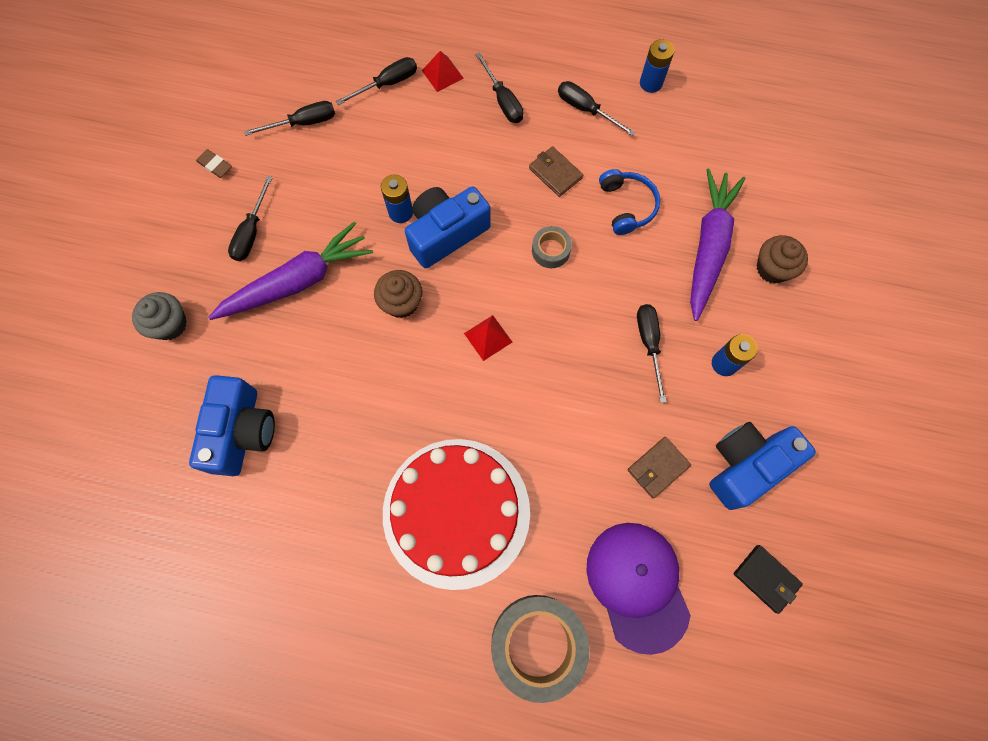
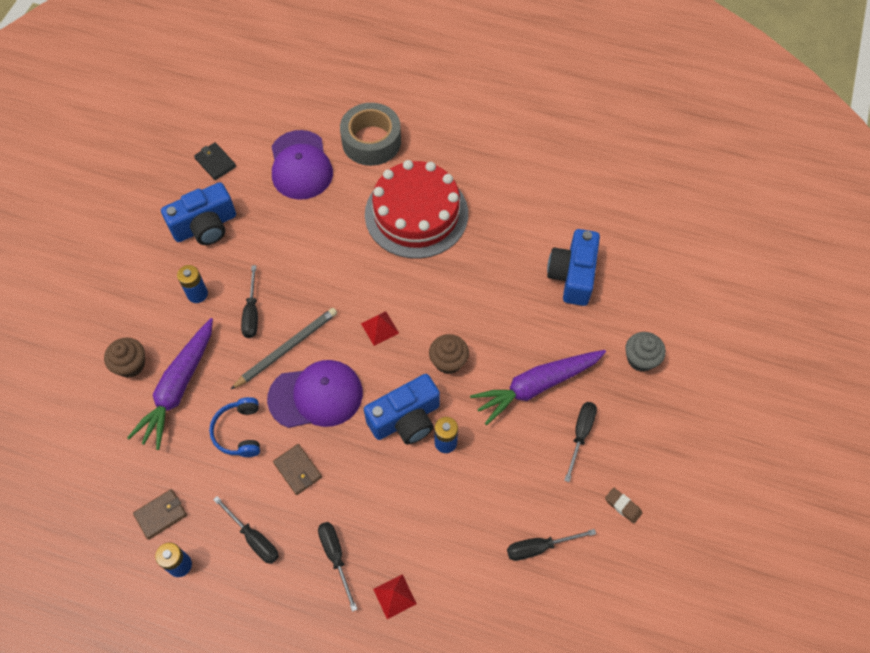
camera: 175 degrees left, 10 degrees down
(387, 84) = (453, 588): black screwdriver -> none
(550, 250) = (316, 396): grey tape -> purple cap
(596, 302) = (286, 349): none -> grey pencil
(658, 468) = (268, 229): brown wallet -> brown wallet (161, 515)

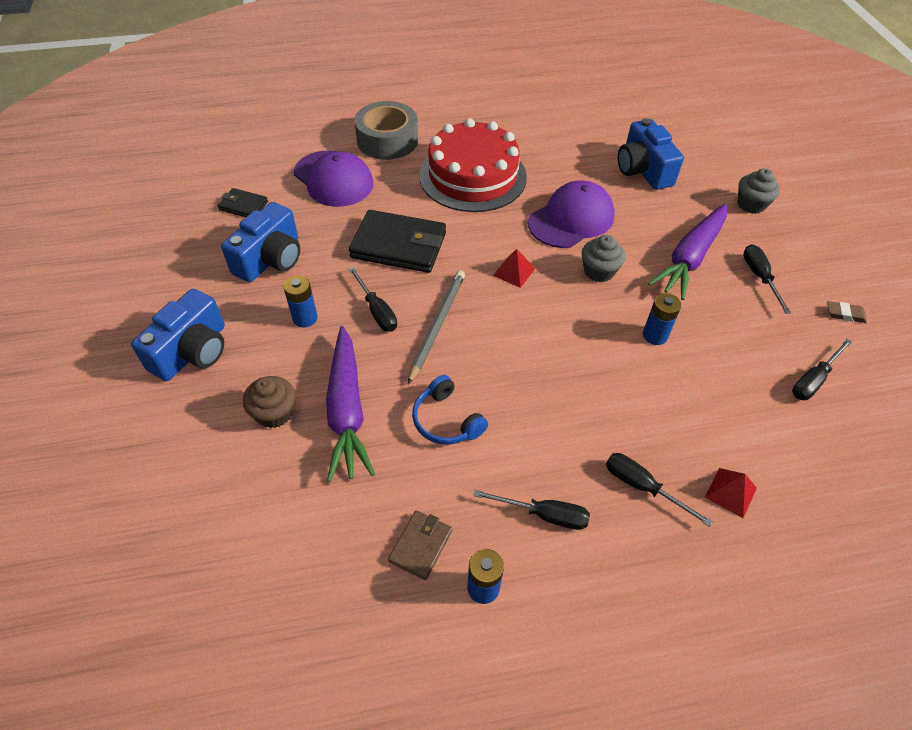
camera: 30 degrees left, 10 degrees down
(298, 470) = (536, 426): brown wallet -> none
(308, 258) = (399, 245): none -> black wallet
(316, 396) = (500, 352): purple cap -> purple cap (571, 219)
(406, 419) = (602, 333): blue camera -> blue camera (192, 351)
(448, 361) = (599, 271): brown cupcake -> grey cupcake

